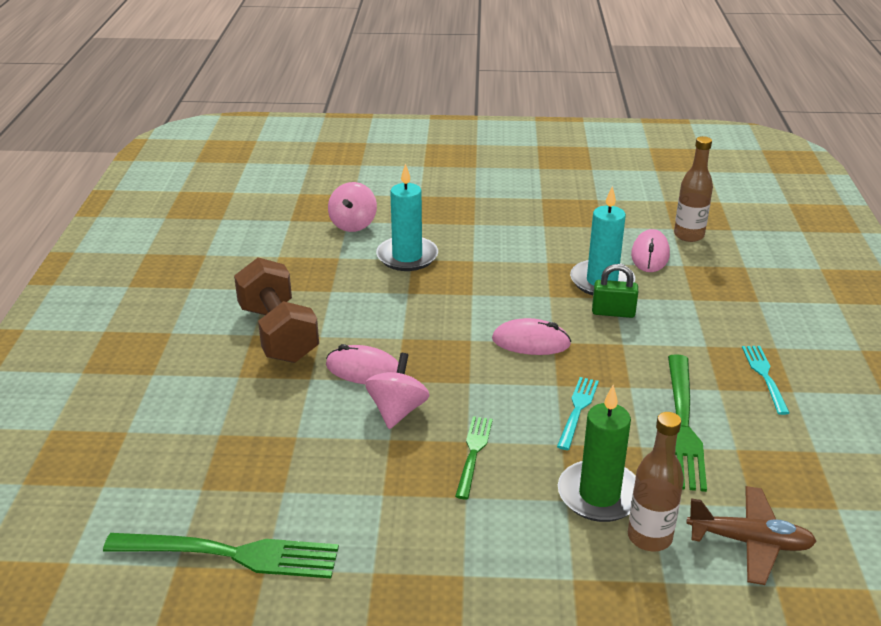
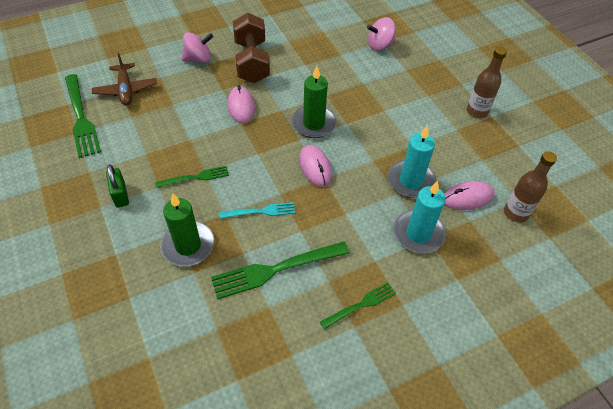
camera: 60 degrees right, 20 degrees up
(278, 333) = (252, 62): brown dumbbell -> brown dumbbell turned 45 degrees counterclockwise
(397, 411) = (214, 133): pink spinning top -> pink spinning top (198, 59)
(407, 257) = (364, 80): turquoise candle -> turquoise candle (418, 233)
(452, 319) = (313, 123): none -> green candle
(613, 312) = (377, 198): green padlock -> green padlock (120, 195)
(649, 537) = (162, 280): brown bottle -> brown bottle (477, 111)
(750, 542) = (180, 334): brown plane -> brown plane (126, 90)
(764, 376) = (360, 305): turquoise fork -> green fork

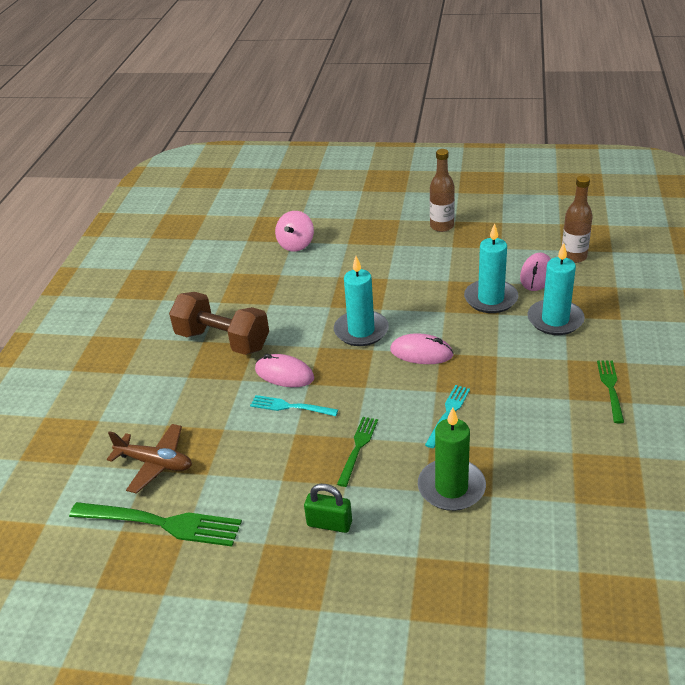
camera: 50 degrees left, 15 degrees down
(198, 59) = (171, 381): pink spinning top -> none
(212, 125) = (290, 407): none -> turquoise fork
(276, 269) = (531, 430): green fork -> none
(313, 123) = (361, 331): green candle -> turquoise candle

